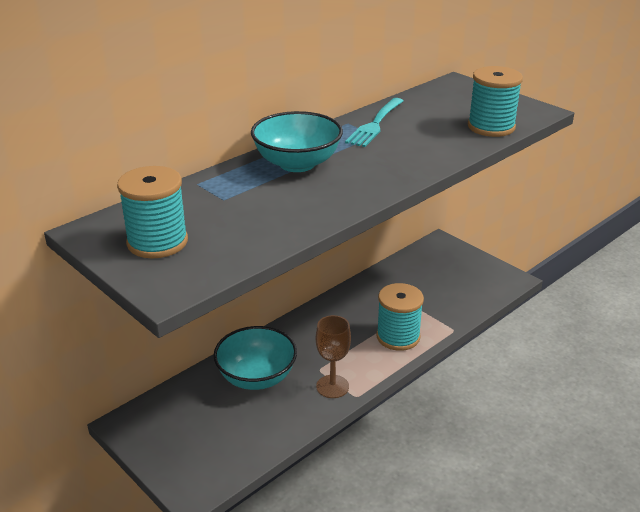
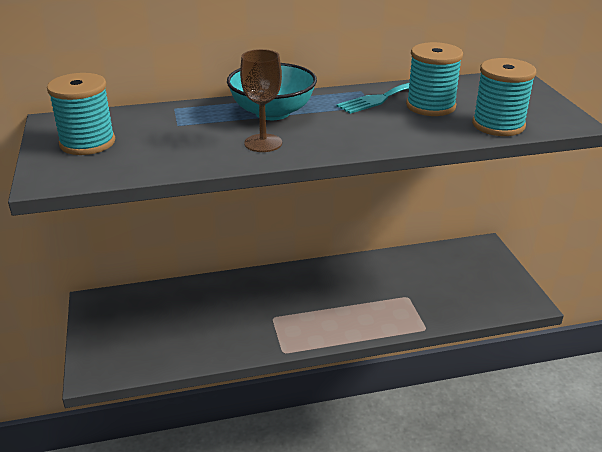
camera: 30 degrees right, 0 degrees up
(256, 377) = (218, 304): turquoise bowl -> none
(332, 386) = (271, 336): brown goblet -> brown goblet (263, 143)
(398, 337) = (367, 315): turquoise spool -> turquoise spool (430, 106)

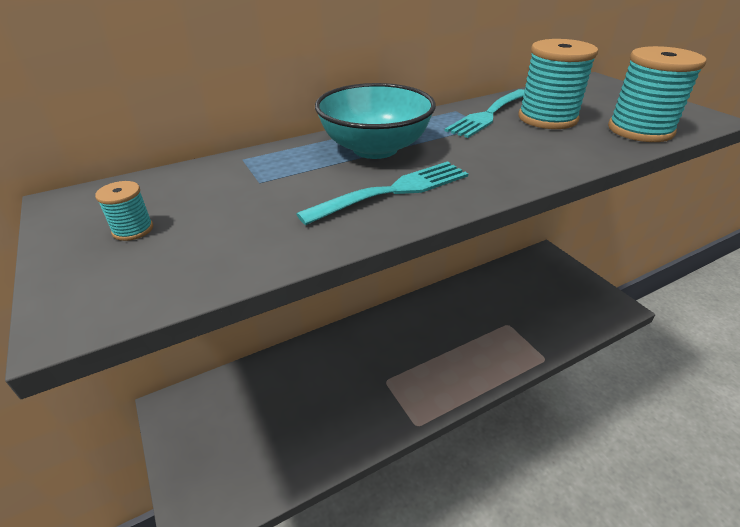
camera: 15 degrees left, 5 degrees up
(87, 143) = (133, 230): turquoise spool -> turquoise spool, size x0.46
(263, 143) = (393, 191): brown goblet -> turquoise fork

